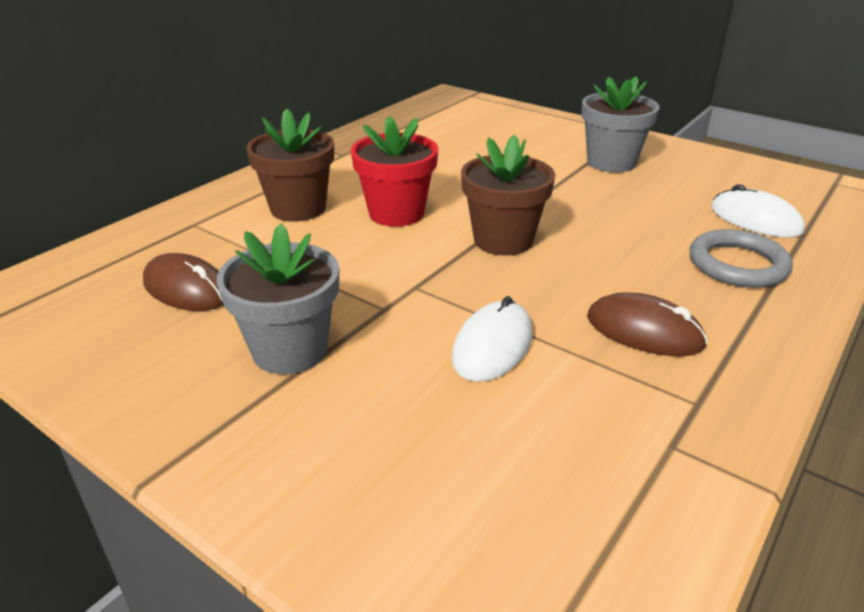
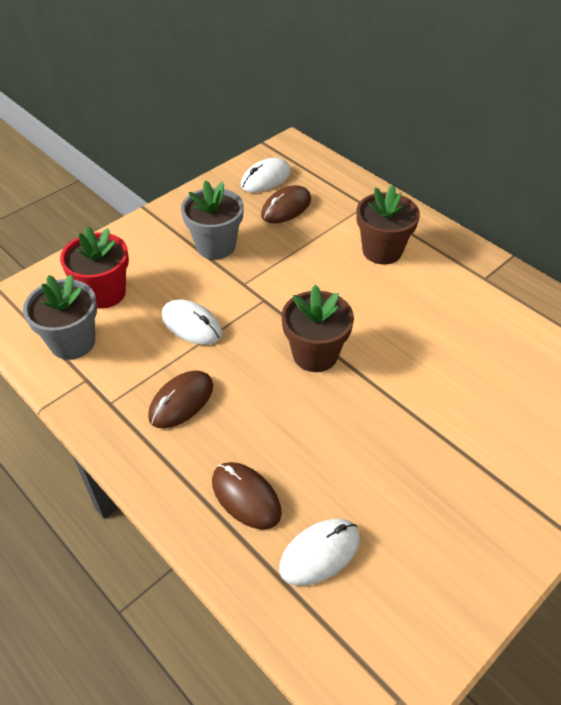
camera: 100 degrees right, 15 degrees up
(90, 318) = (266, 178): none -> white mouse
(396, 213) = (368, 301): red flower pot -> red flower pot (104, 293)
(611, 162) = (466, 476): grey flower pot -> grey flower pot (72, 342)
(737, 264) = (246, 497): grey ring -> brown mouse

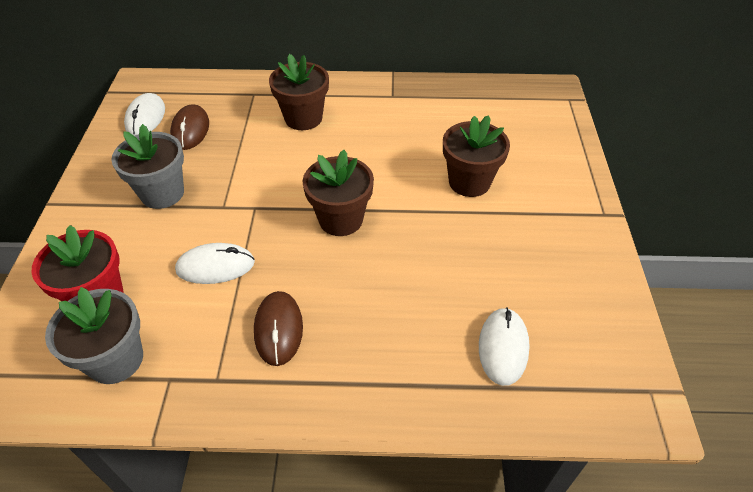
camera: 45 degrees left, 0 degrees up
(246, 497) = (412, 355): brown mouse -> none
(461, 401) = (469, 182): none -> brown flower pot

